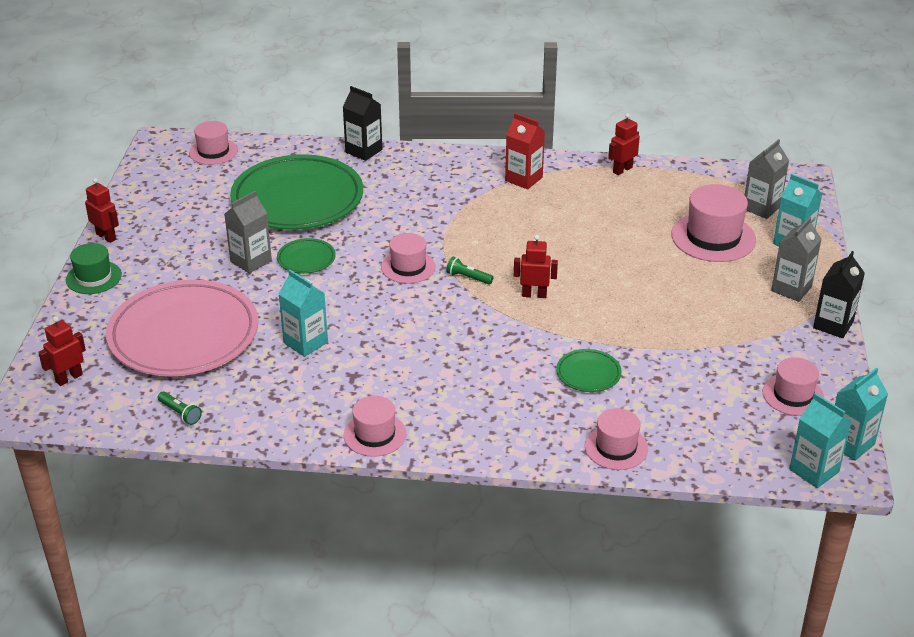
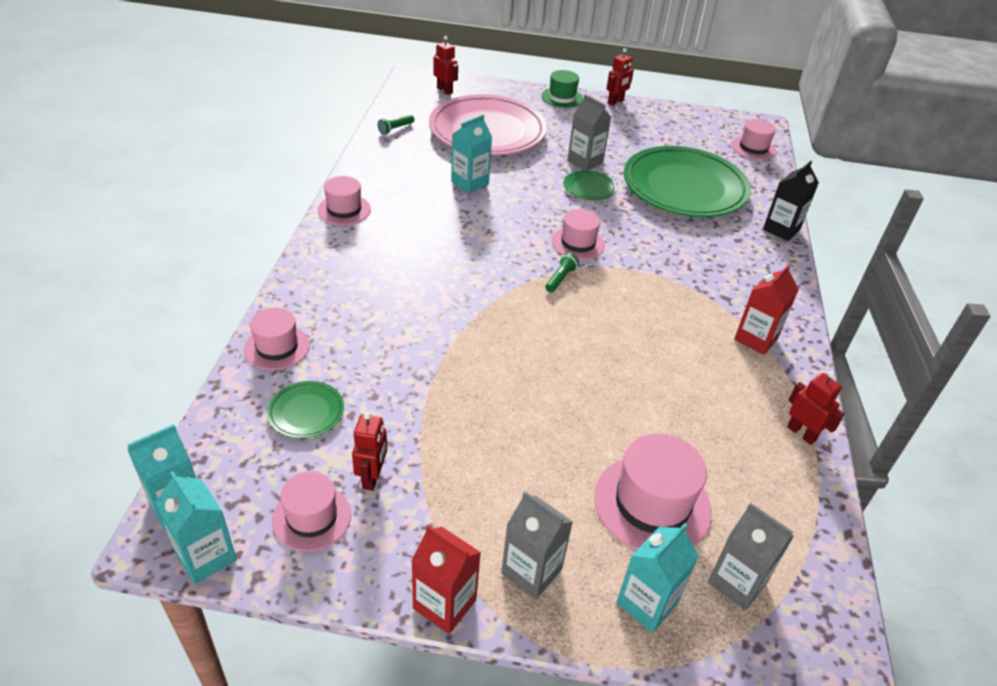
camera: 90 degrees right, 5 degrees up
(534, 295) = (529, 321): red robot -> red robot (372, 477)
(588, 374) = (393, 343): green plate -> green plate (306, 412)
(833, 325) = (444, 604): black carton -> red carton

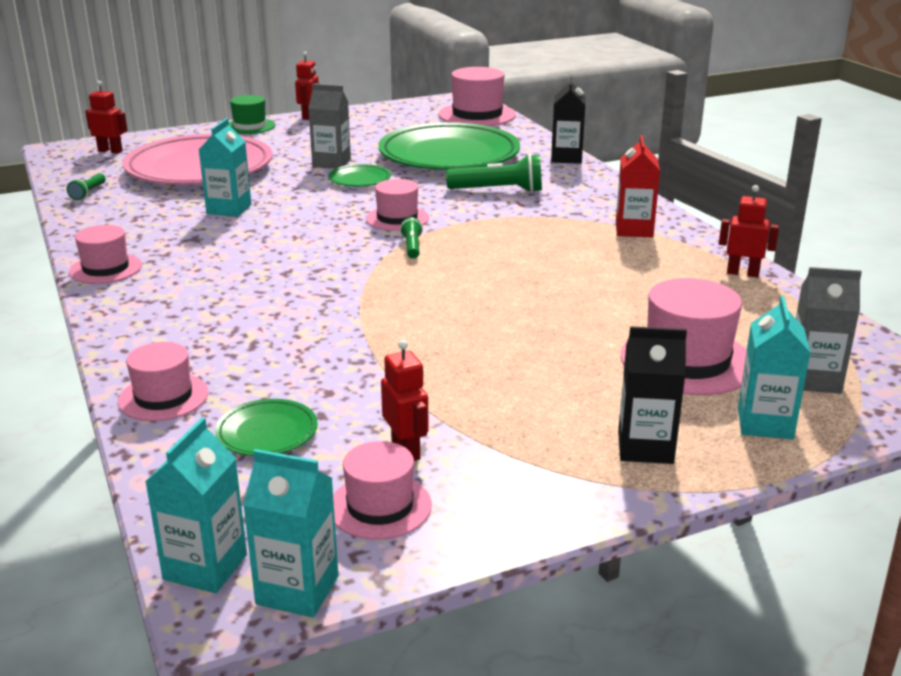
camera: 30 degrees left, 15 degrees down
(444, 604) = (597, 505): red carton -> none
(531, 571) = (645, 447): grey carton -> black carton
(686, 245) = (499, 190): none -> green flashlight
(753, 148) = (477, 115): pink hat -> pink hat, size x1.59

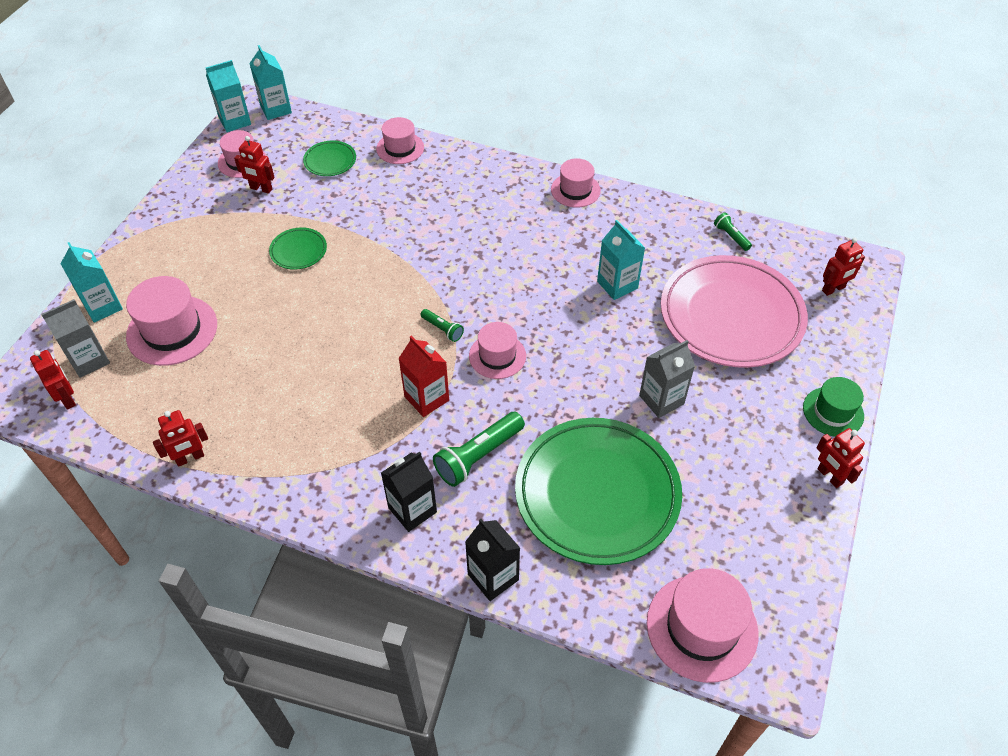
camera: 135 degrees right, 25 degrees up
(359, 179) = (601, 390): green plate -> green plate (298, 251)
(634, 230) = (314, 468): red carton -> red carton (426, 398)
(645, 447) = (154, 254): black carton -> black carton (412, 510)
(859, 360) = (67, 399): none -> red robot

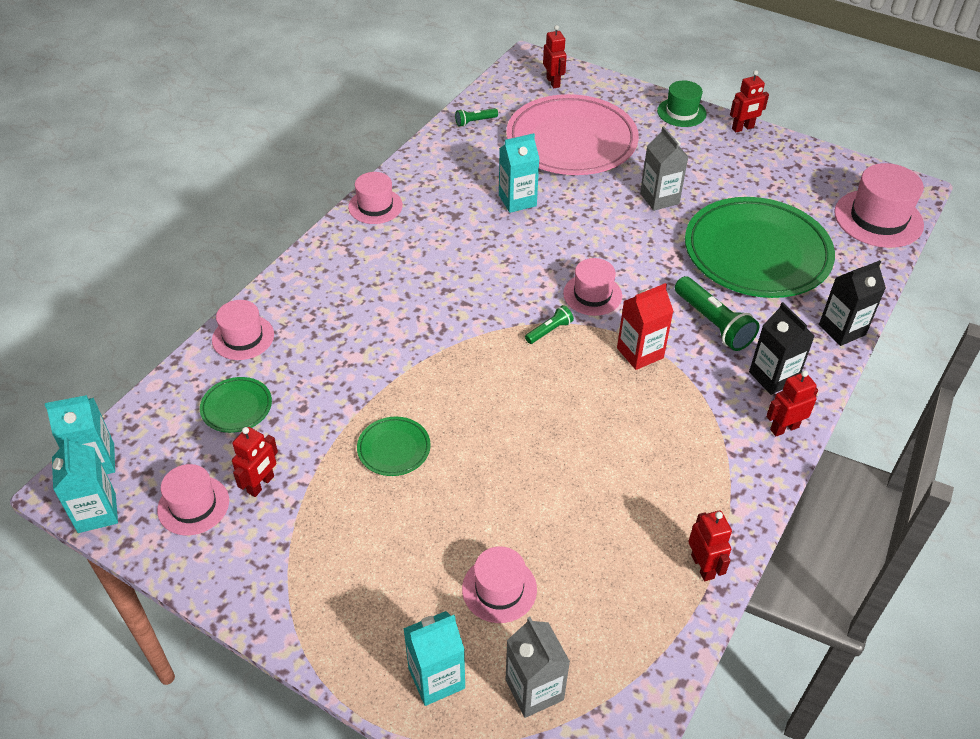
camera: 80 degrees left, 5 degrees down
(67, 399) = (598, 713): red robot -> red robot (784, 428)
(172, 330) = (499, 589): pink hat -> pink hat, size x0.63

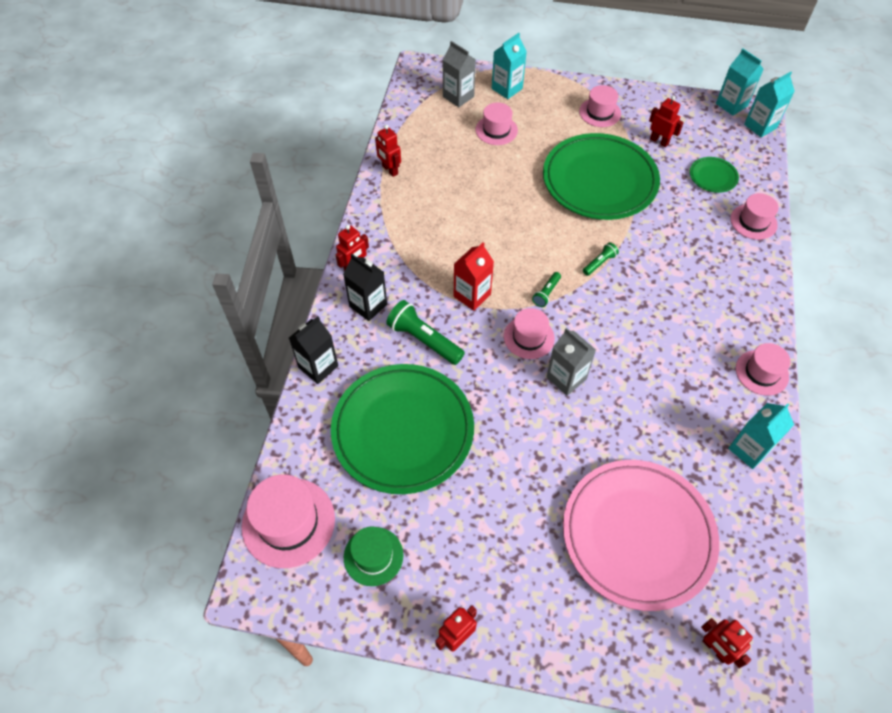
camera: 160 degrees right, 10 degrees up
(193, 505) = (685, 122): pink hat -> pink hat (600, 112)
(261, 484) = (659, 141): red robot -> red robot turned 120 degrees clockwise
(394, 449) = (599, 181): green plate -> green plate, size x2.39
(475, 122) = (755, 531): green flashlight -> green flashlight (599, 263)
(517, 200) = (644, 424): turquoise carton -> turquoise carton (749, 449)
(659, 198) = (513, 474): grey carton -> grey carton (566, 378)
(681, 112) = (537, 643): green hat -> green hat (373, 556)

